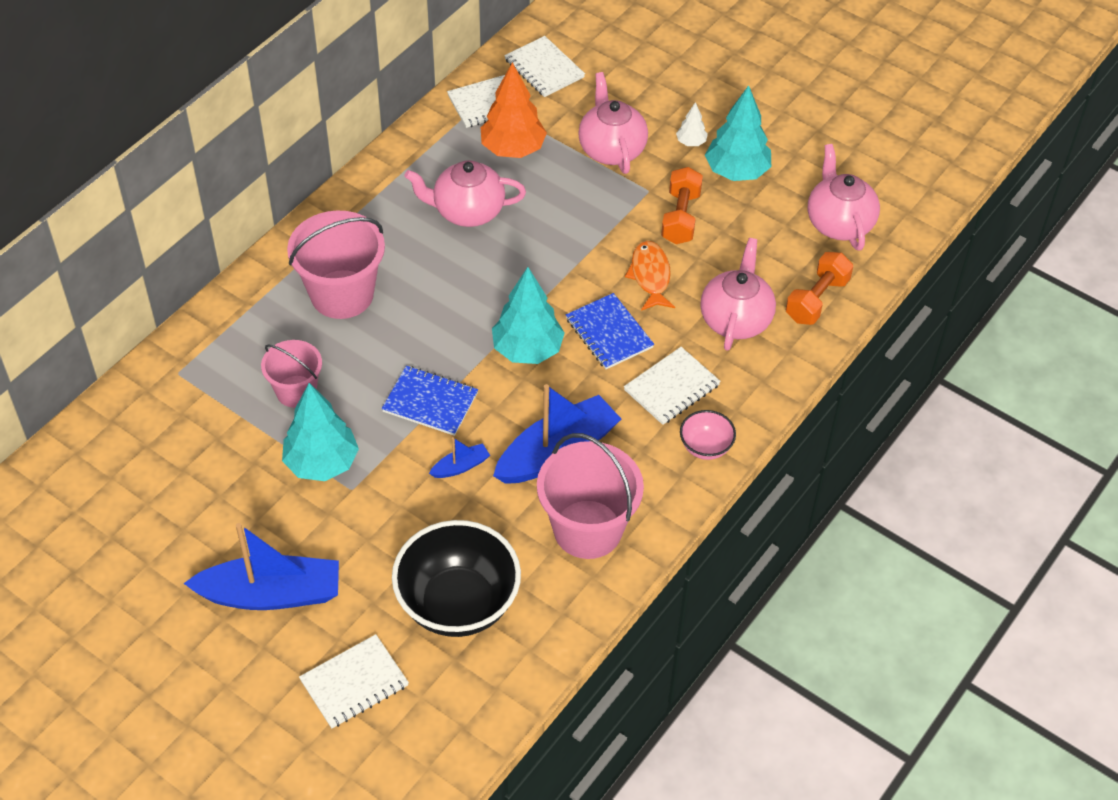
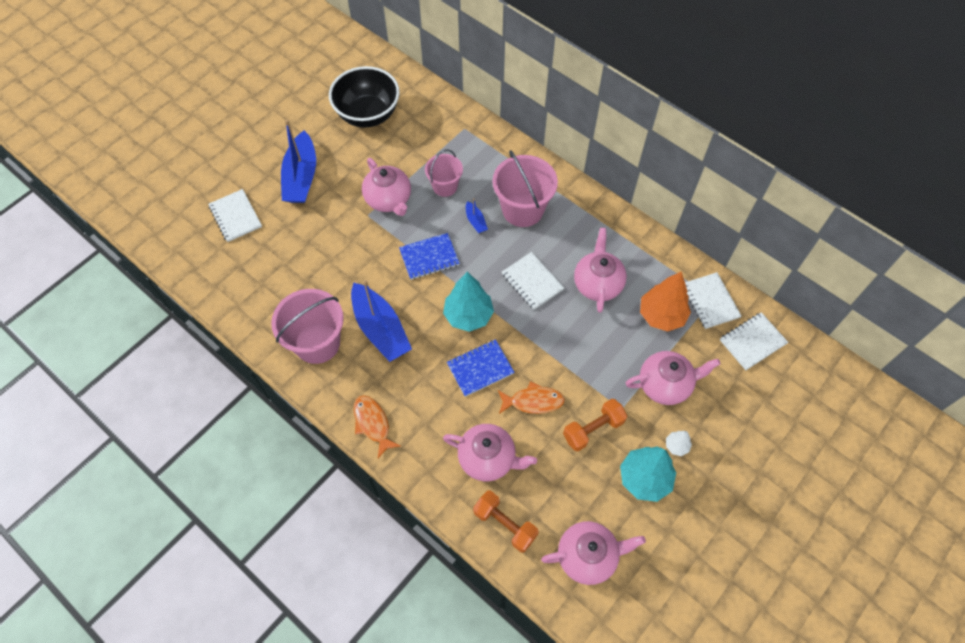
camera: 95 degrees right, 10 degrees up
(322, 463) = (389, 200): turquoise tree -> pink teapot
(430, 402) = (429, 257): blue notebook -> blue notebook turned 45 degrees clockwise
(458, 604) = (276, 268): black bowl -> black bowl (368, 114)
(460, 466) = (376, 273): blue boat -> blue boat (475, 221)
(671, 387) = (427, 406): white notebook -> white notebook (532, 282)
(680, 217) = (593, 429): orange dumbbell -> orange dumbbell turned 45 degrees counterclockwise
(705, 447) = (373, 423): pink bowl -> orange fish

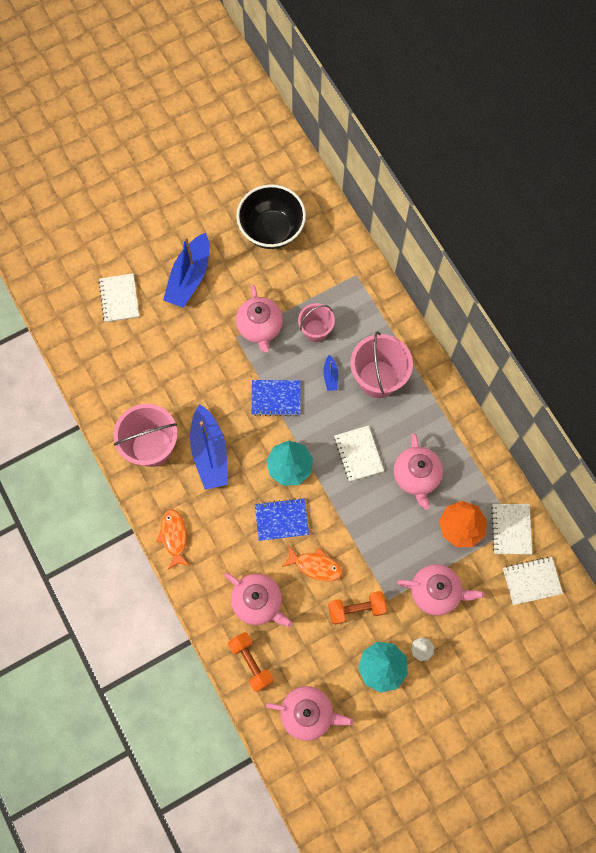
camera: 20 degrees right, 10 degrees up
(597, 283) = (416, 476): pink teapot -> pink teapot turned 150 degrees clockwise

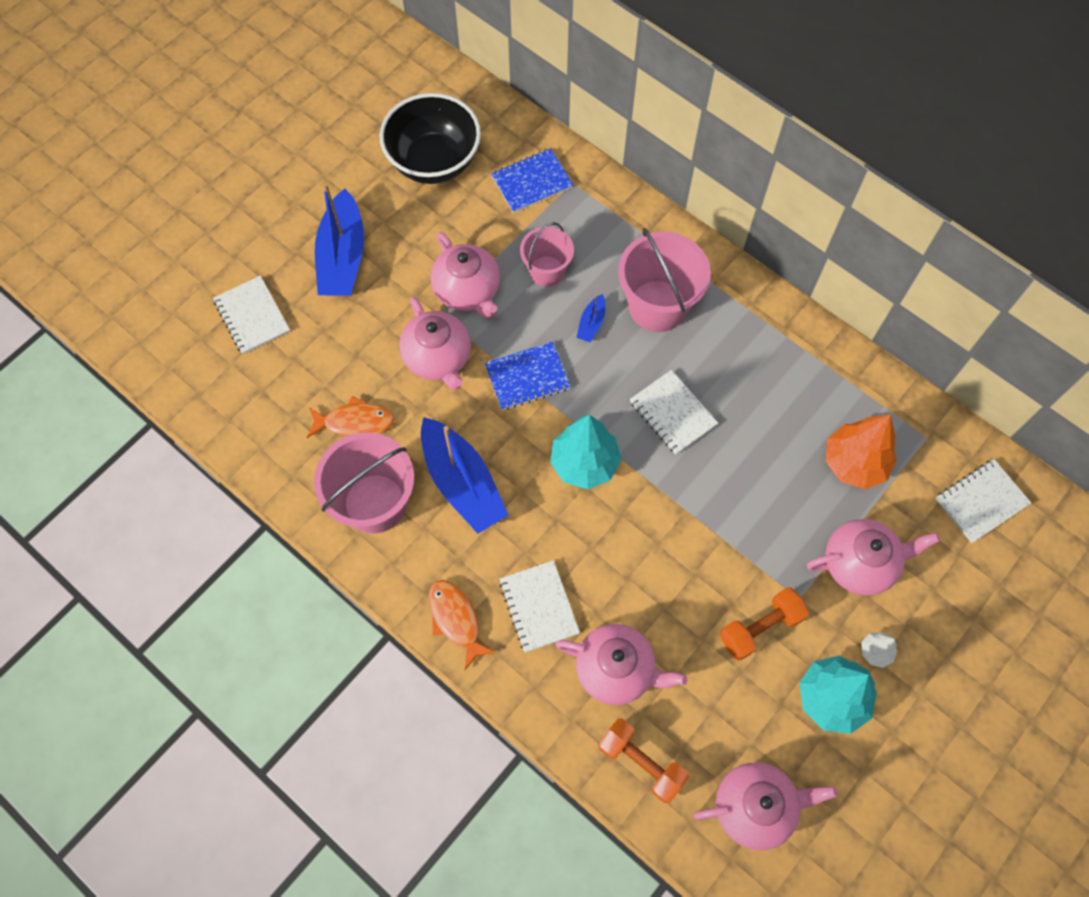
camera: 20 degrees left, 5 degrees down
(281, 520) = (602, 540): blue notebook -> blue notebook (532, 182)
(315, 566) = (677, 588): orange fish -> orange fish (355, 422)
(330, 376) = (591, 323): blue boat -> blue boat turned 45 degrees clockwise
(416, 476) = (764, 416): pink teapot -> pink teapot (438, 358)
(511, 529) = (922, 442): white notebook -> white notebook (539, 607)

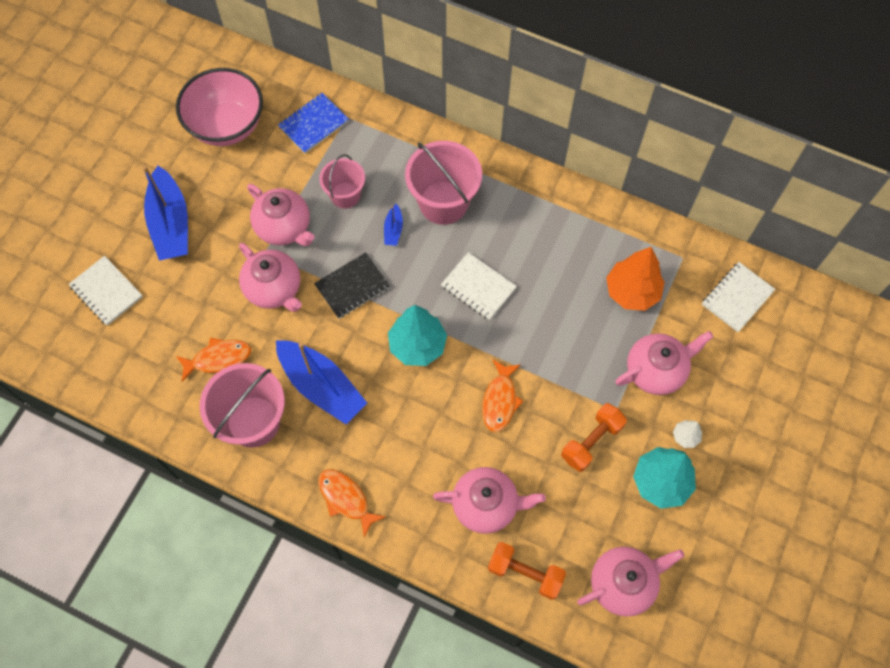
camera: 15 degrees left, 0 degrees up
(434, 162) = (227, 126): black bowl -> pink bowl
(527, 377) = (352, 286): blue notebook -> black notebook
(539, 607) = (411, 471): white notebook -> none
(664, 552) = (500, 400): none -> orange fish

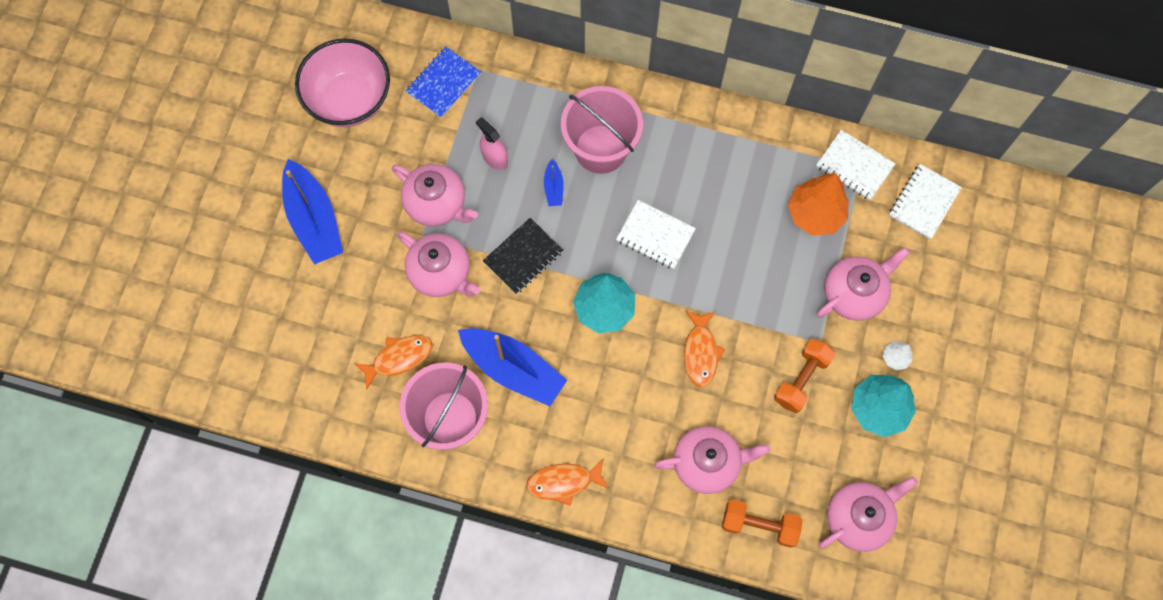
camera: 10 degrees left, 5 degrees up
(106, 291) = (262, 306): white notebook -> white notebook (854, 166)
(345, 195) = (494, 158): pink bucket -> pink spray bottle
(346, 499) = (563, 482): orange fish -> orange fish turned 45 degrees counterclockwise

